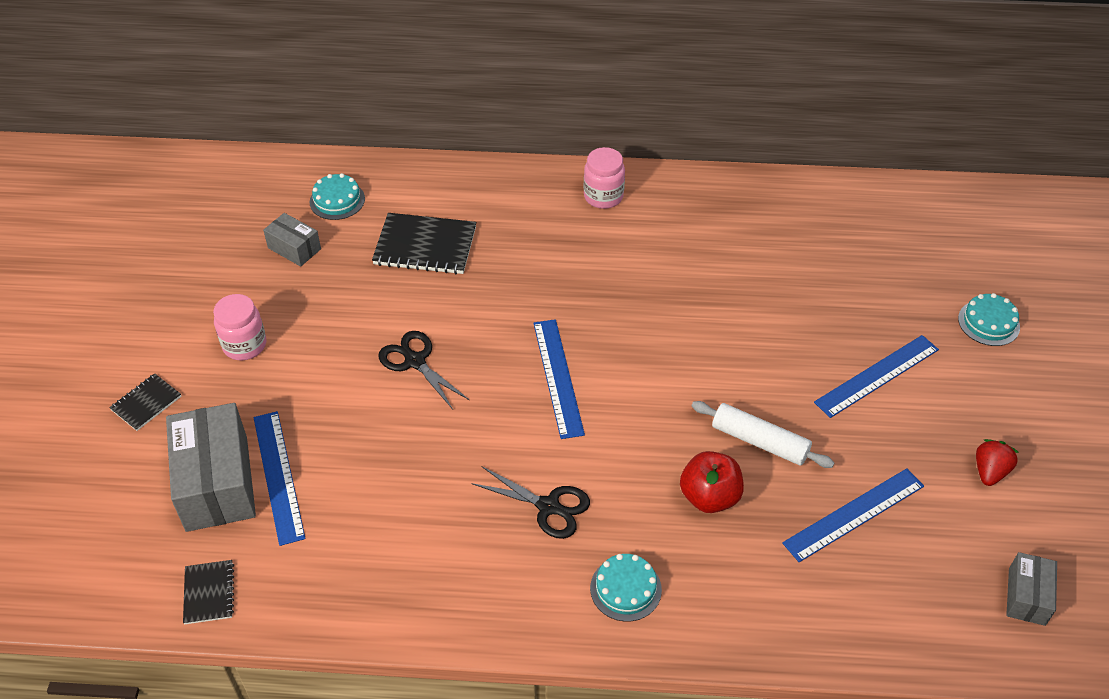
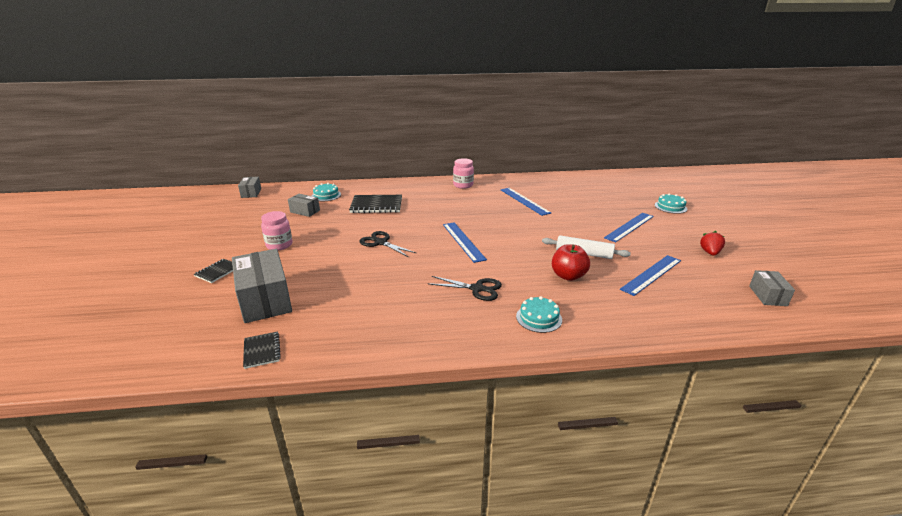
camera: 10 degrees left, 20 degrees down
(201, 175) = (251, 193): none -> grey box
(278, 476) = (305, 293): blue ruler -> blue ruler (524, 201)

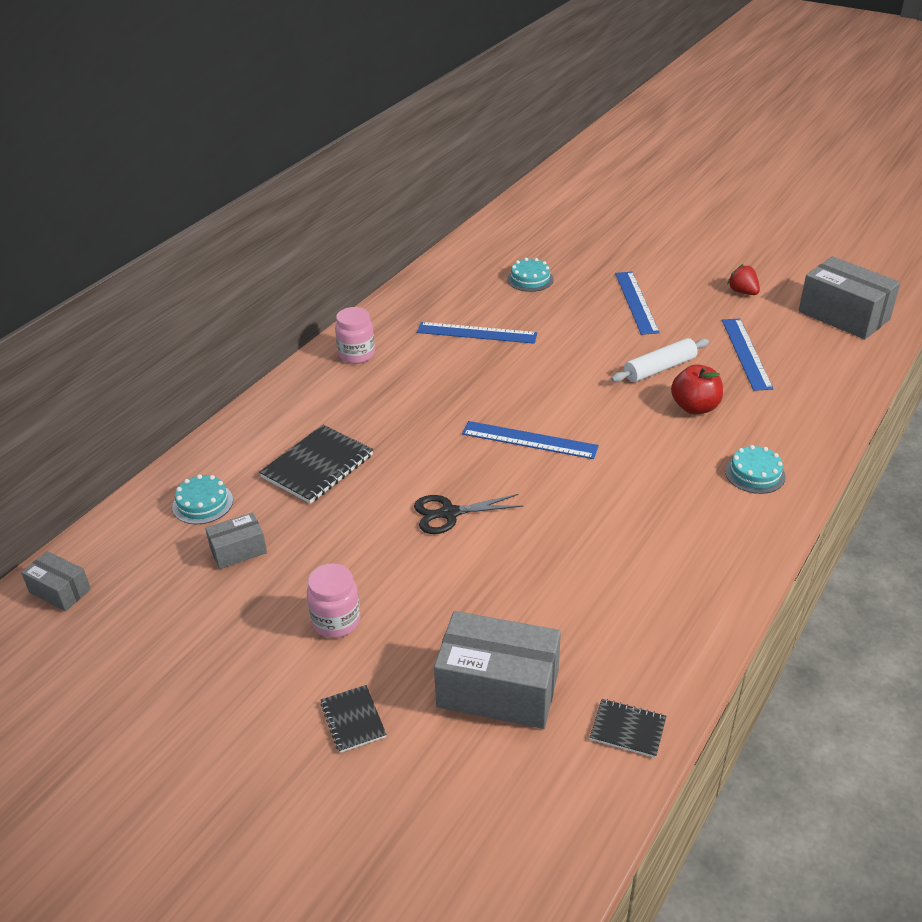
camera: 50 degrees left, 10 degrees up
(477, 289) = (656, 487): black scissors -> none
(670, 207) = (623, 247): turquoise cake -> turquoise cake (530, 279)
(767, 296) = (843, 315): grey box -> grey box, size x1.92

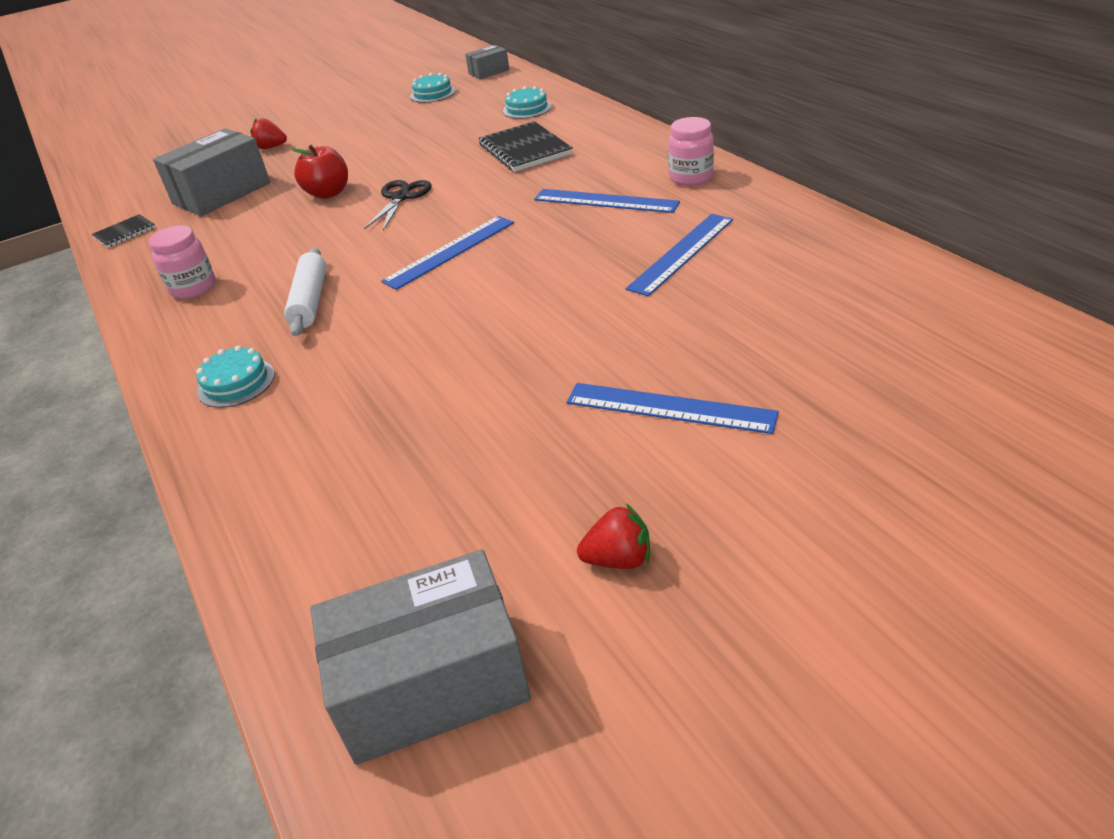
camera: 120 degrees right, 0 degrees up
(238, 550) = (461, 119): grey box -> none
(336, 621) = (352, 147): pink jar -> pink jar (193, 288)
(353, 720) = (271, 147): black notebook -> red strawberry
(530, 279) = (804, 320): turquoise cake -> turquoise cake (433, 93)
(659, 368) = (484, 376): white rolling pin -> white rolling pin (310, 300)
(695, 407) = (383, 379): red apple -> red apple (328, 193)
(746, 353) = (442, 477): blue ruler -> blue ruler (605, 201)

